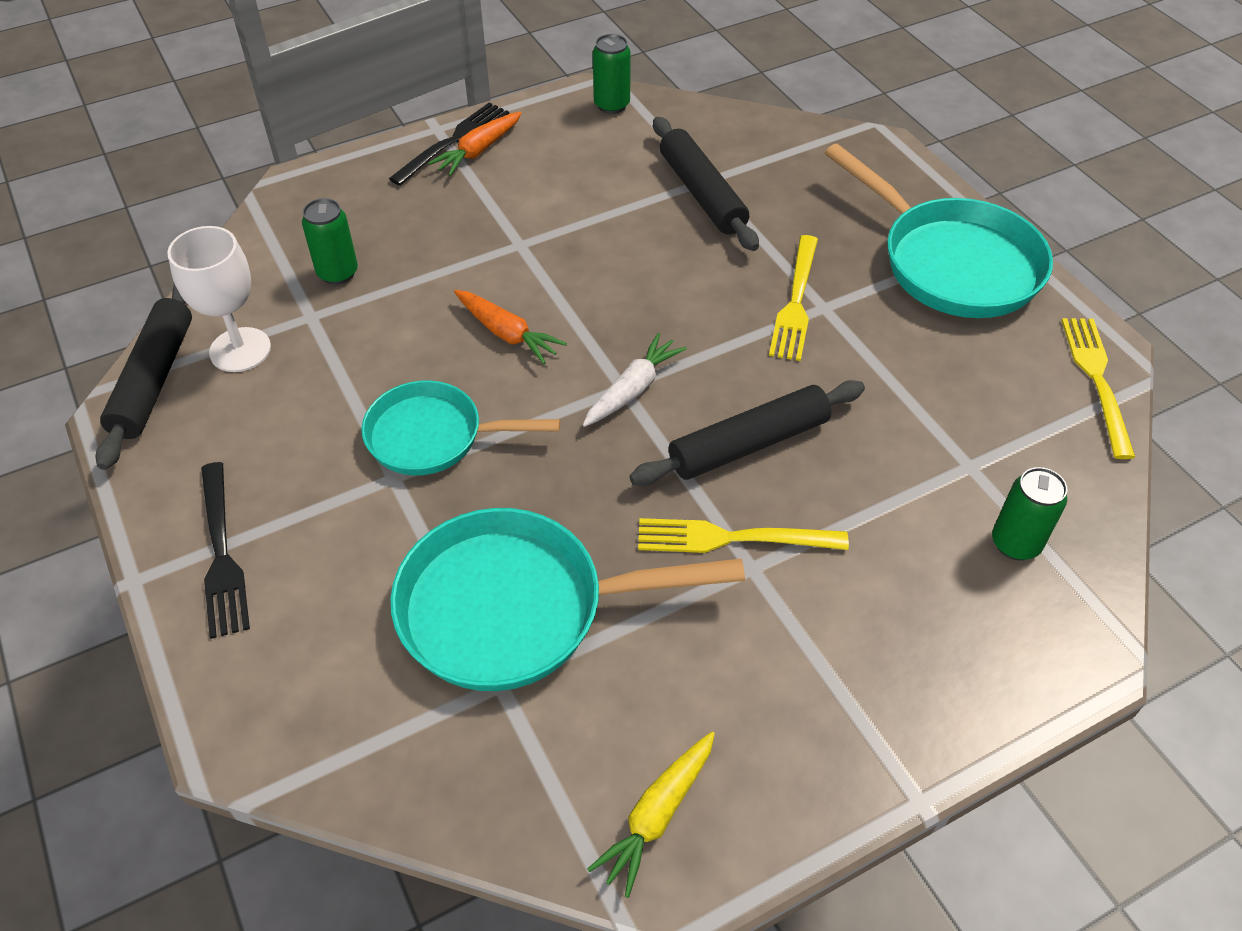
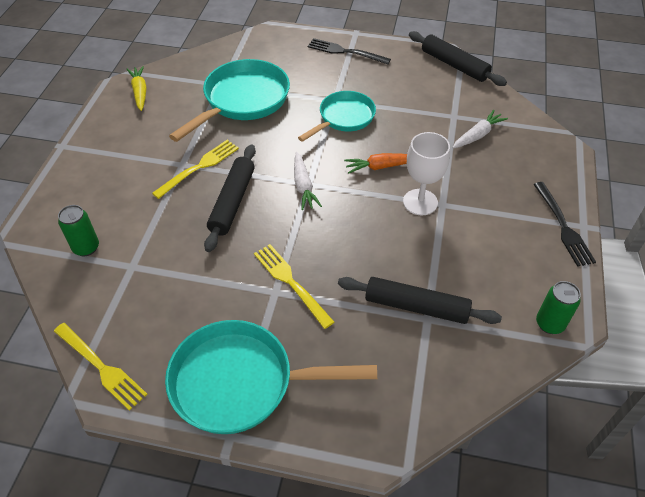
camera: 130 degrees right, 0 degrees up
(240, 350) = (450, 90): white goblet -> white goblet (420, 202)
(338, 273) = (477, 135): green can -> white carrot
(478, 151) = (544, 232): orange carrot -> none

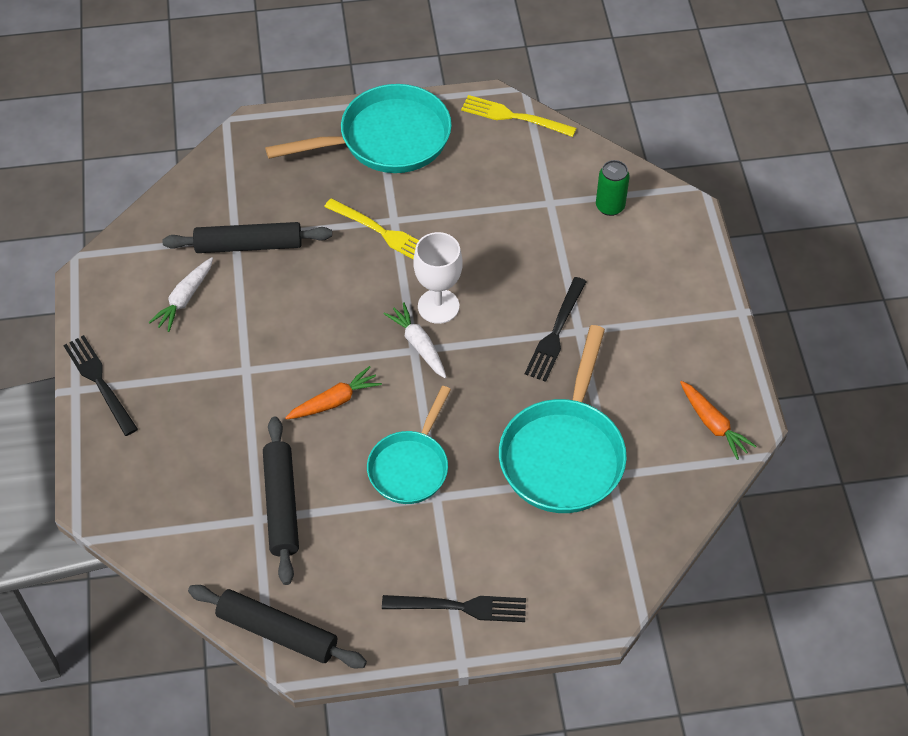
camera: 160 degrees right, 5 degrees up
(140, 92) = (713, 424): yellow carrot -> orange carrot
(199, 167) = (555, 333): yellow fork -> black fork
(232, 202) = (490, 300): black rolling pin -> black rolling pin (282, 504)
(420, 202) = (273, 365): white goblet -> white goblet (438, 306)
(477, 135) = (219, 492): white carrot -> white carrot (184, 299)
(550, 324) = (113, 266): green can -> none

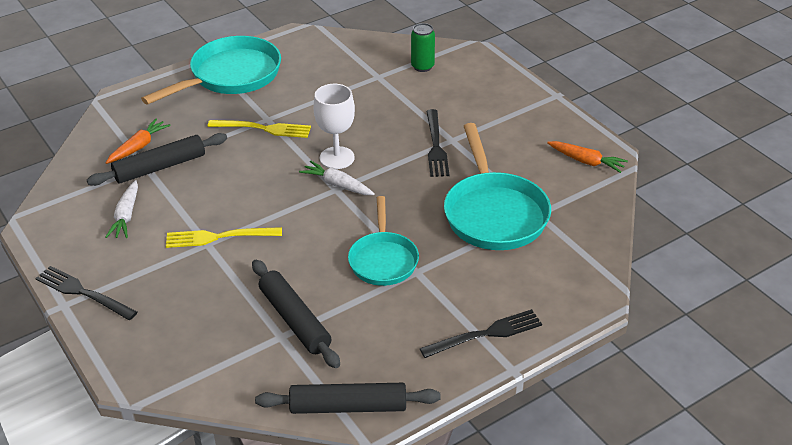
camera: 25 degrees left, 15 degrees down
(334, 401) = (294, 240): orange carrot -> orange carrot (138, 147)
(513, 117) = (317, 39): yellow fork -> yellow fork (218, 237)

